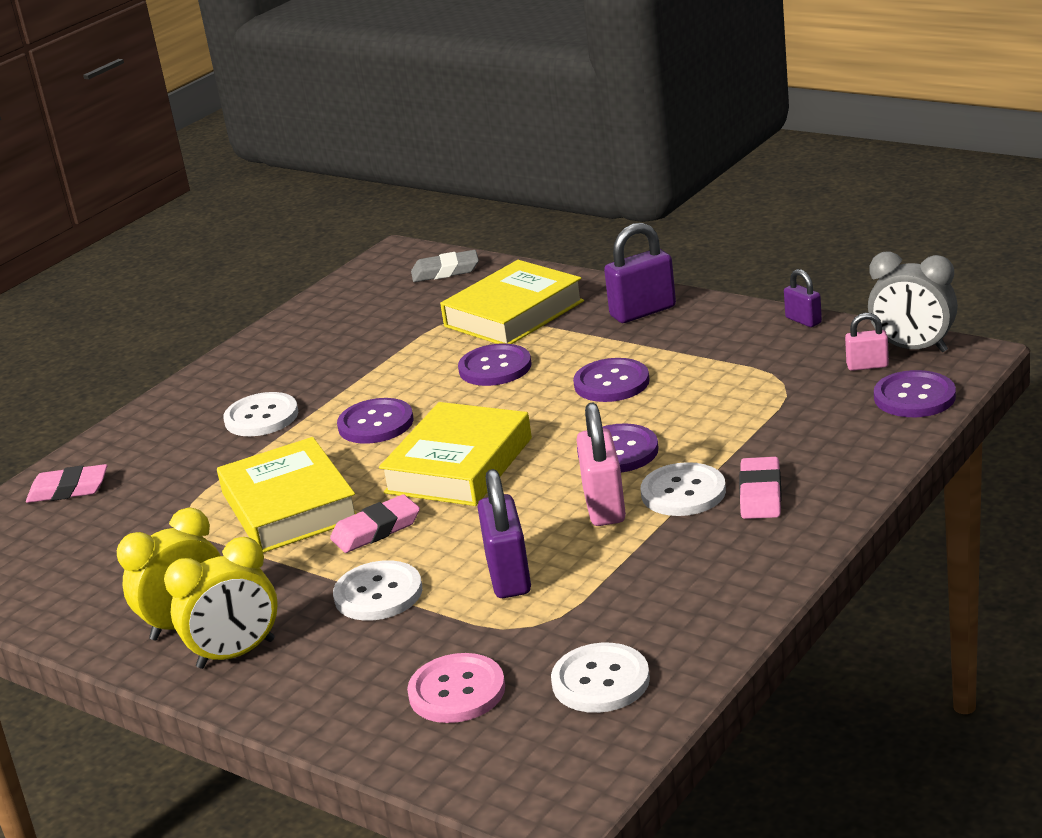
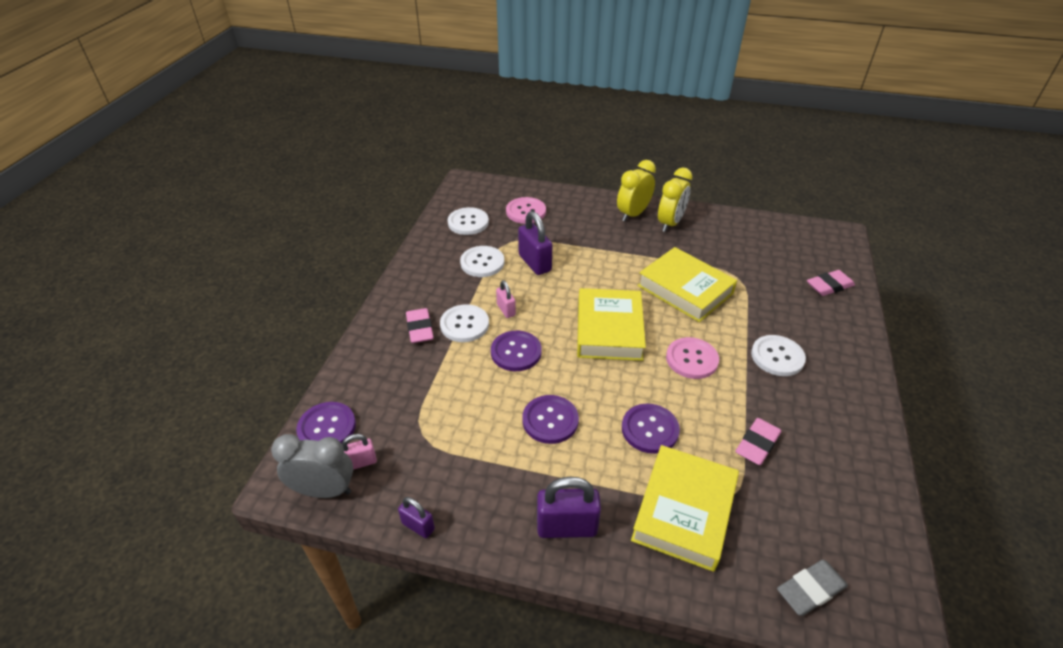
camera: 155 degrees right, 15 degrees up
(376, 424) = (691, 359): purple button -> pink button
(376, 530) = (623, 281): pink eraser -> pink eraser (757, 444)
(378, 594) = (592, 247): white button -> white button (482, 263)
(604, 506) = (506, 310): pink padlock -> pink padlock, size x0.57
(643, 311) = (566, 527): purple padlock -> purple padlock turned 45 degrees clockwise

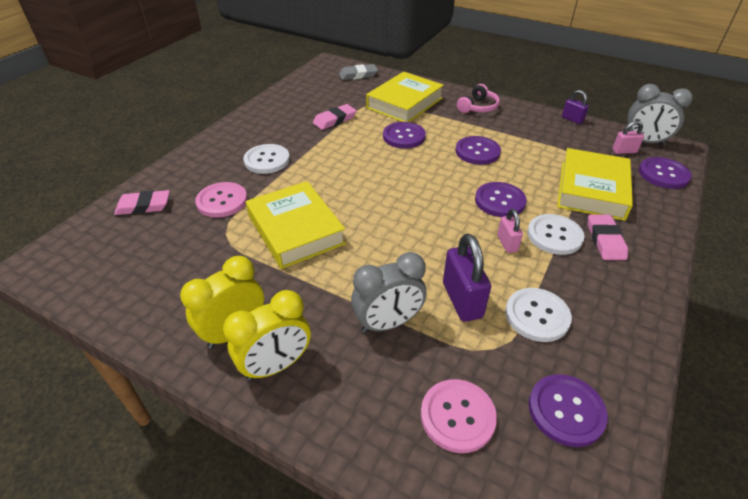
camera: 165 degrees left, 0 degrees up
(468, 222) = (566, 411): white button -> purple button
(566, 527) = (478, 107): purple padlock -> pink headphones
(579, 242) = (388, 323): none -> grey clock
(609, 330) = (401, 204): yellow book -> yellow book (591, 190)
(691, 359) = (340, 170): pink button -> pink button (222, 201)

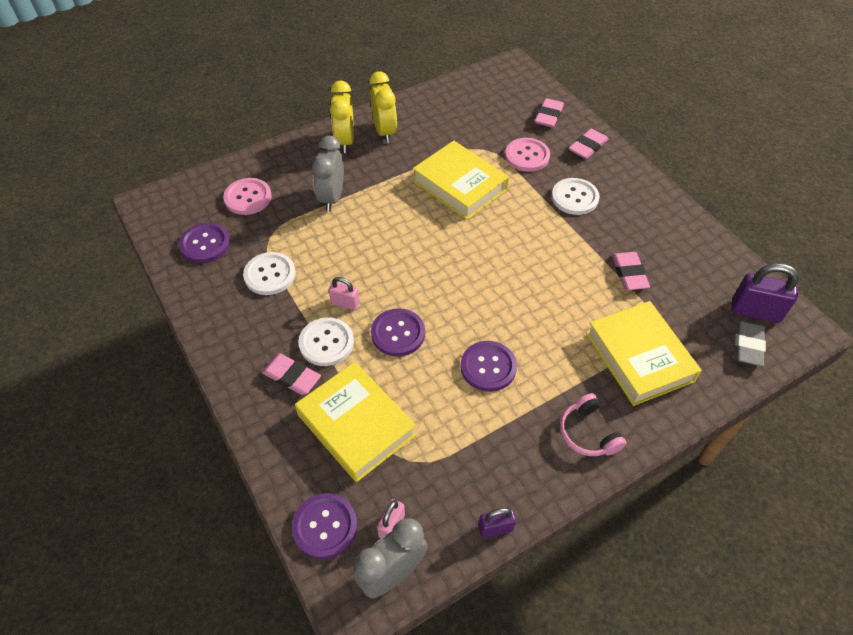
camera: 120 degrees right, 10 degrees up
(188, 170) = (588, 147): none -> pink eraser
(296, 230) = (460, 185): yellow book -> yellow book turned 45 degrees clockwise
(404, 136) = (558, 317): purple button -> none
(462, 300) = (317, 243): purple padlock -> purple padlock (755, 311)

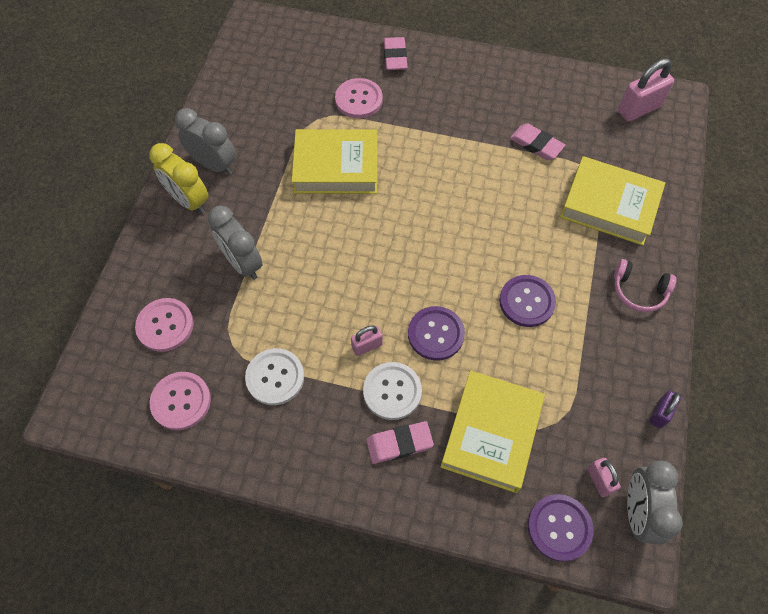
camera: 45 degrees left, 10 degrees up
(205, 244) = (181, 401): purple button -> pink button
(356, 425) = (491, 433): yellow book -> yellow book turned 75 degrees counterclockwise
(384, 131) = (214, 165): yellow clock -> grey clock
(548, 116) = (335, 49): pink eraser -> none
(574, 198) = (434, 110): white button -> none
(748, 345) = (660, 139): grey eraser -> none
(755, 311) = (638, 109): purple padlock -> pink padlock

